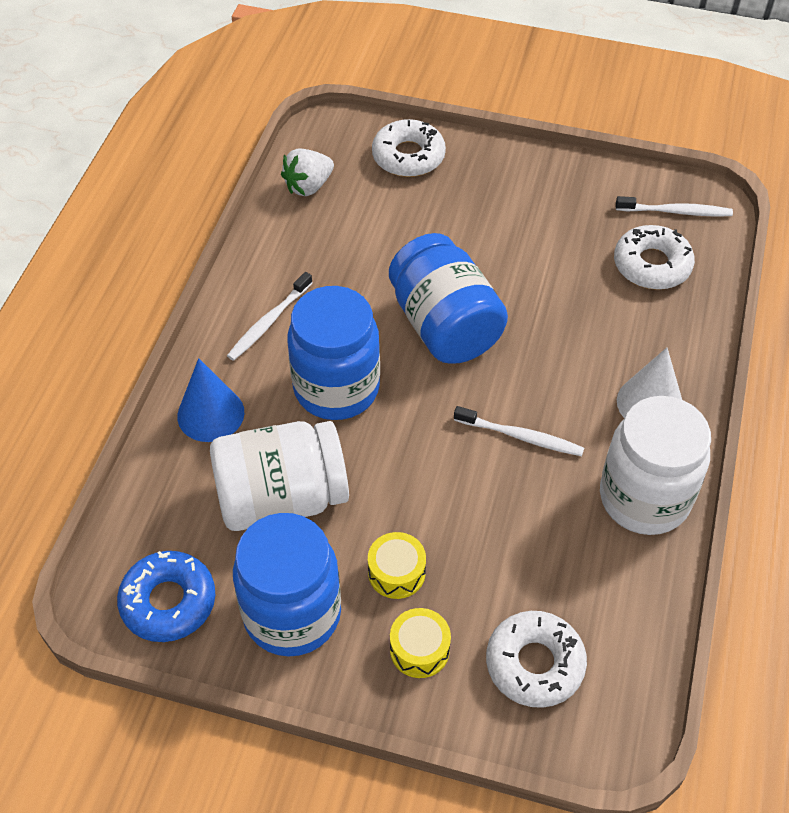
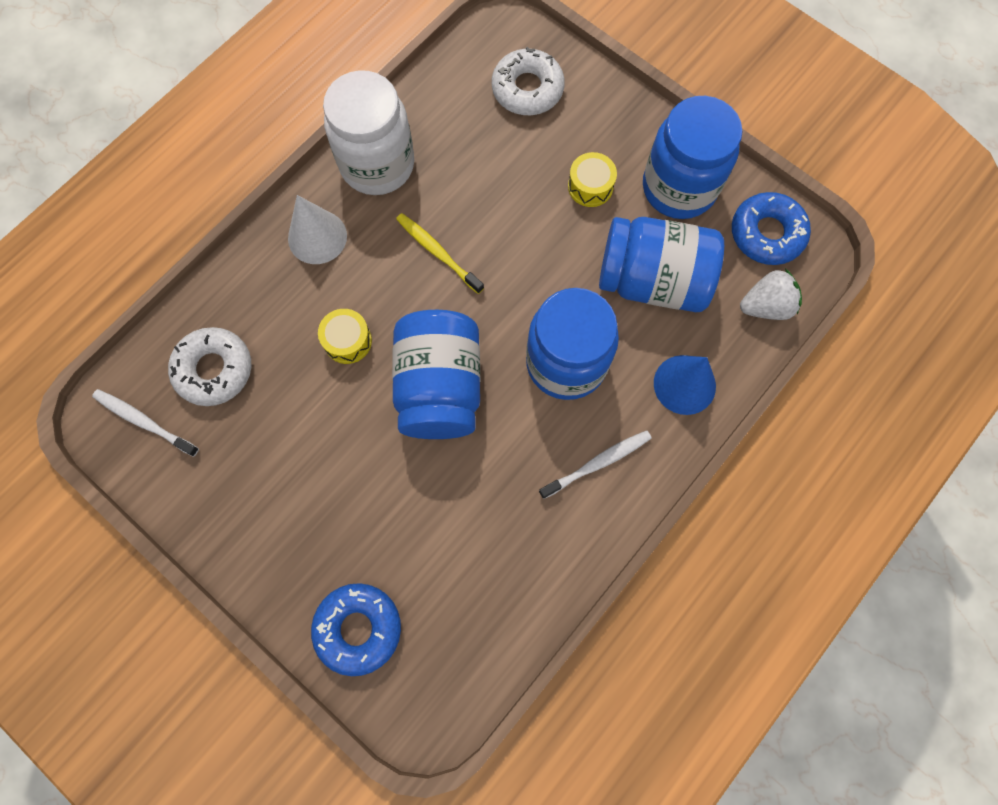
camera: 155 degrees left, 20 degrees up
(281, 498) = (652, 280): white jar -> blue jar
(308, 186) = (486, 632): white strawberry -> white strawberry (766, 306)
(408, 156) = (358, 628): white donut -> blue donut
(419, 649) = (600, 128): yellow drum -> yellow drum (347, 341)
(521, 437) = (437, 252): white toothbrush -> yellow toothbrush

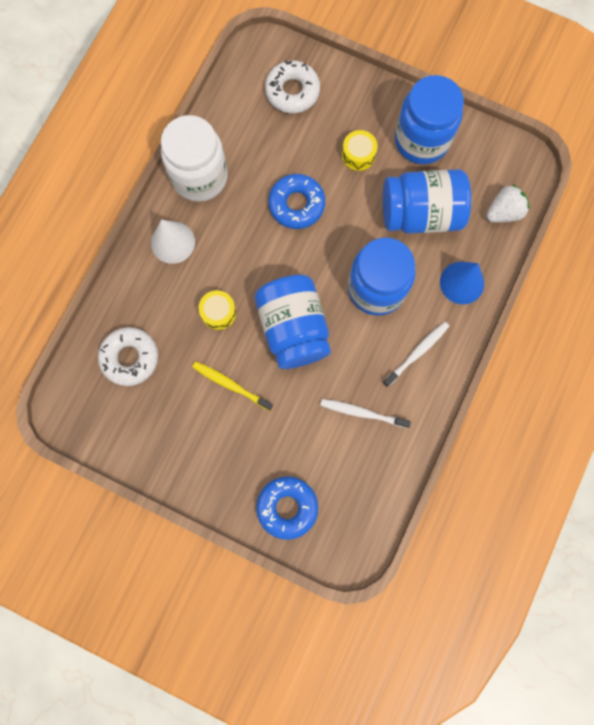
camera: 15 degrees left, 5 degrees up
(144, 421) = (92, 407): white toothbrush -> white toothbrush (361, 413)
(437, 252) = (263, 231): yellow toothbrush -> yellow toothbrush (230, 385)
(767, 233) = (492, 159): blue donut -> blue donut (296, 204)

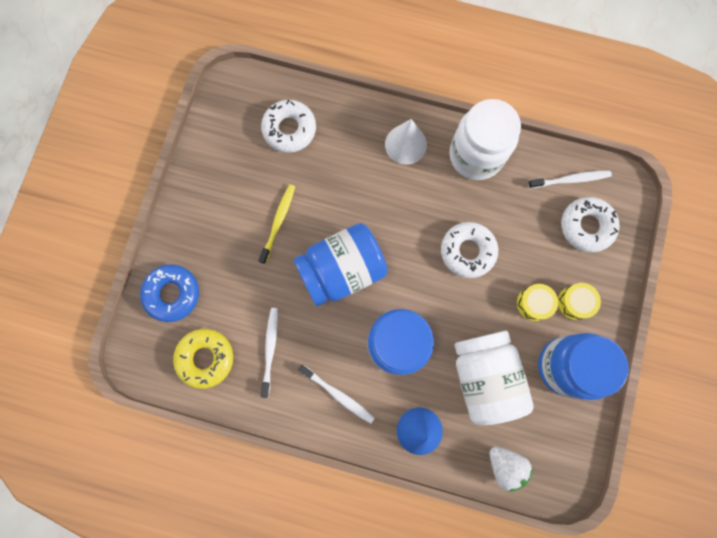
camera: 80 degrees right, 0 degrees up
(218, 312) = (345, 198): yellow drum -> yellow drum (575, 302)
(243, 94) = (571, 179): none -> white toothbrush
(296, 204) = (467, 251): blue donut -> white donut
(360, 480) = (205, 358): none -> yellow donut
(421, 214) = (484, 377): blue jar -> white jar

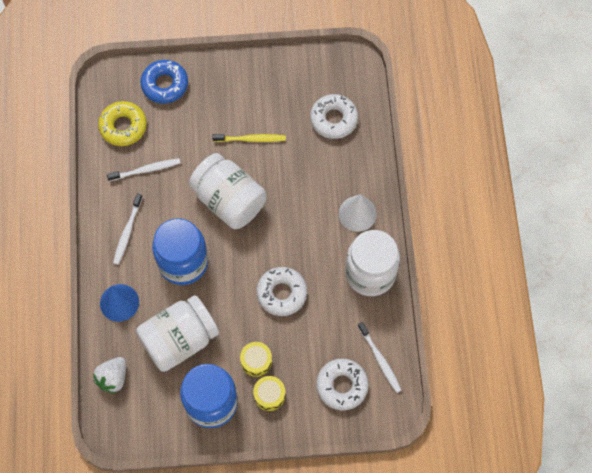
camera: 70 degrees right, 10 degrees down
(342, 270) = (229, 200): blue jar -> white jar

